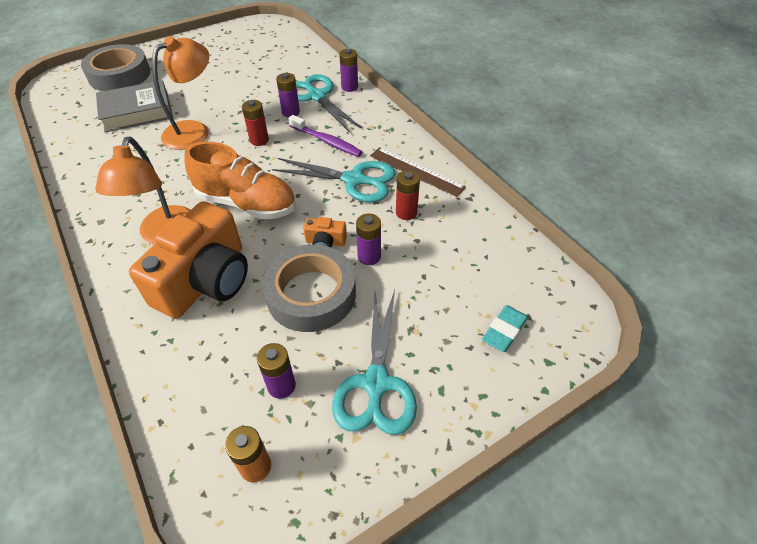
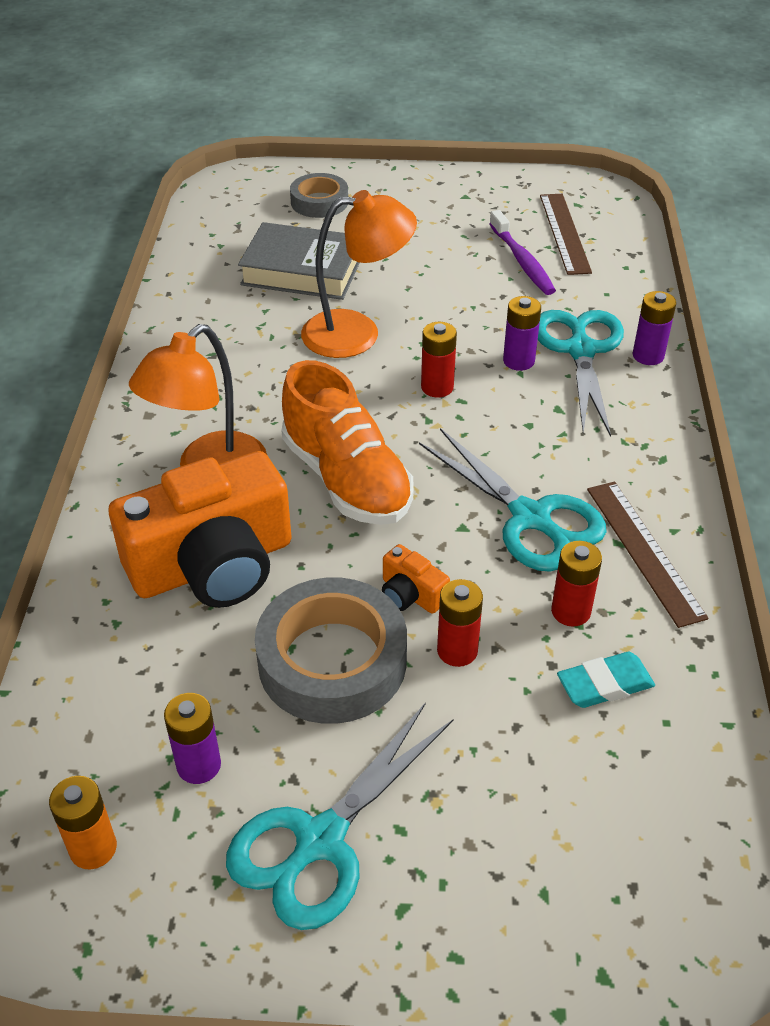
camera: 35 degrees right, 5 degrees down
(119, 75) = (319, 202): grey tape -> grey tape, size x0.59
(266, 47) = (564, 233): none -> brown ruler
(327, 141) = (537, 434): purple toothbrush -> purple toothbrush (522, 261)
(369, 256) = (457, 650): purple battery -> red battery
(504, 331) = (572, 885): turquoise eraser -> turquoise eraser (605, 684)

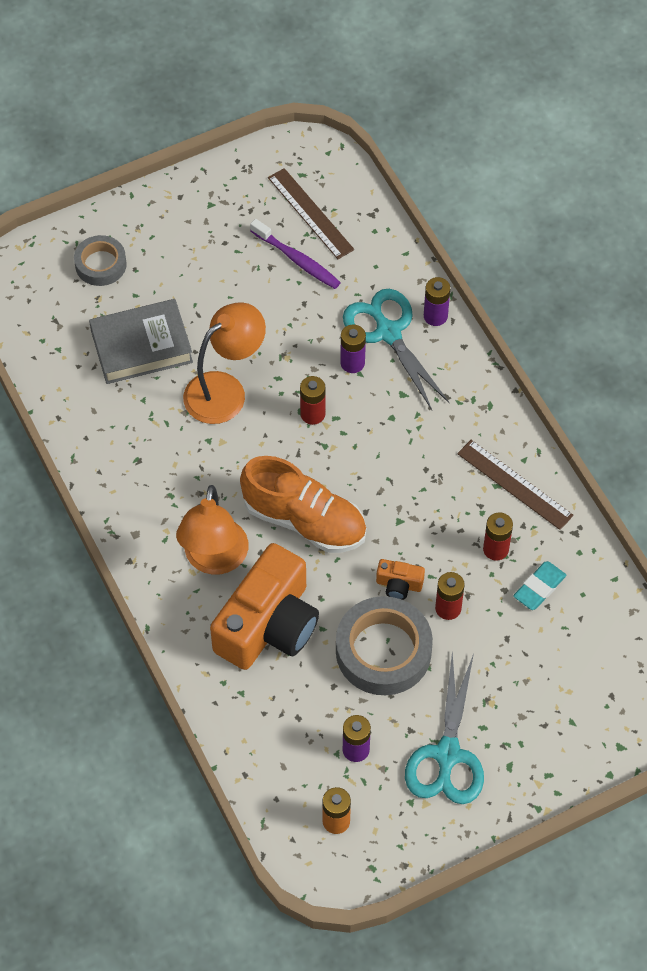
camera: 30 degrees left, 15 degrees up
(530, 517) = (435, 493): turquoise scissors -> none

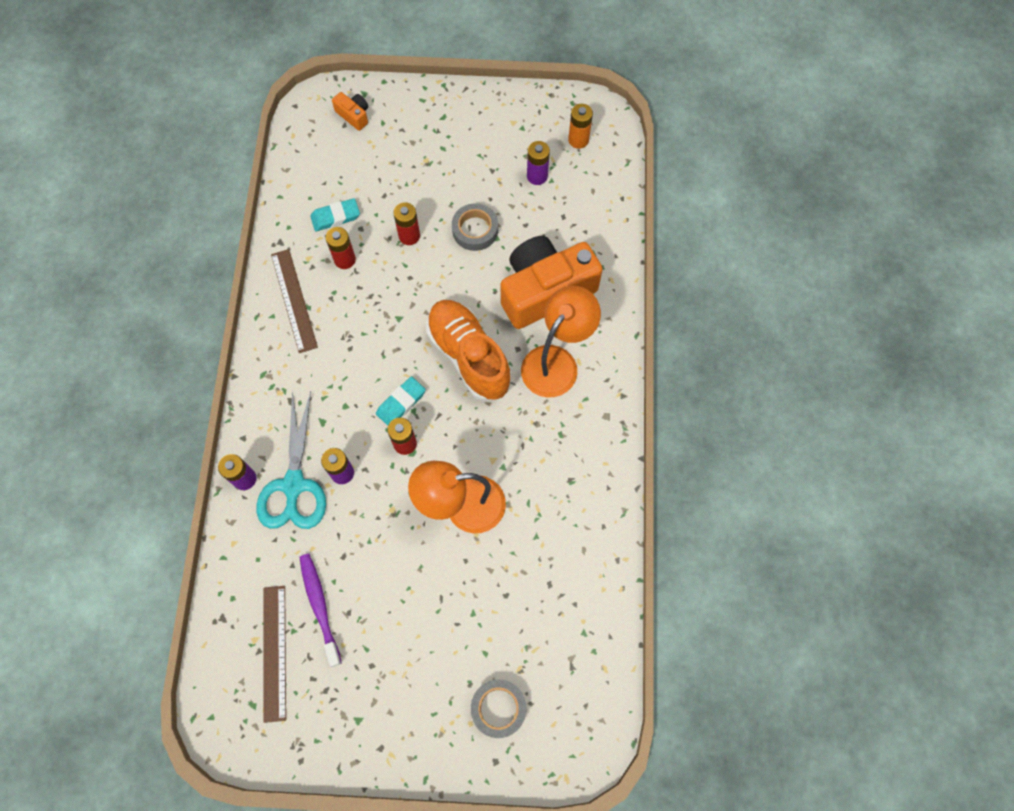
camera: 150 degrees left, 10 degrees up
(141, 346) = (509, 592): grey book -> none
(341, 446) = (401, 403): none -> turquoise eraser
(383, 651) = (475, 230): grey tape -> grey tape, size x0.59
(399, 584) = (432, 270): orange camera -> orange camera (354, 115)
(447, 754) = (478, 143): turquoise scissors -> none

